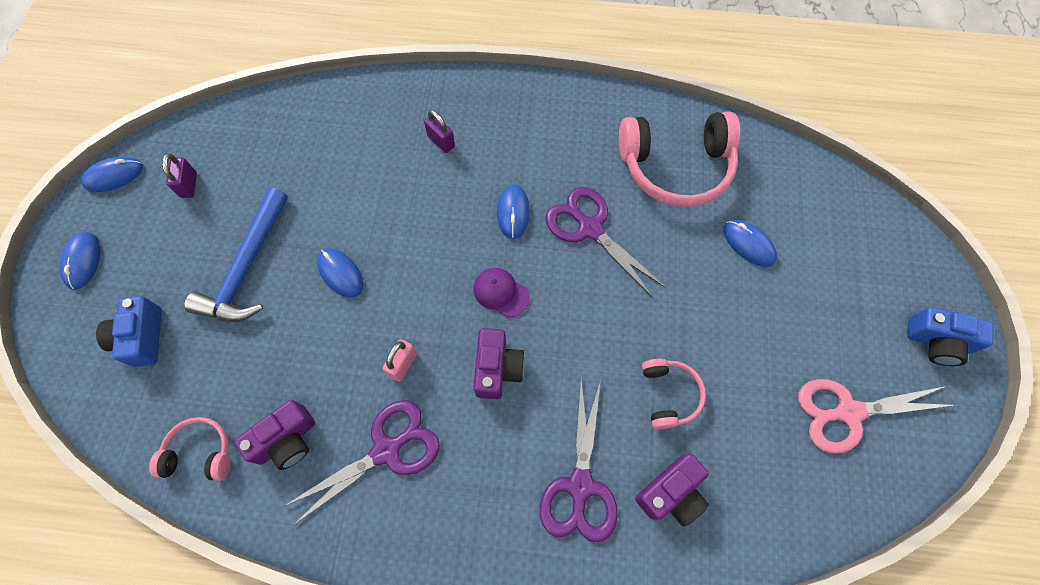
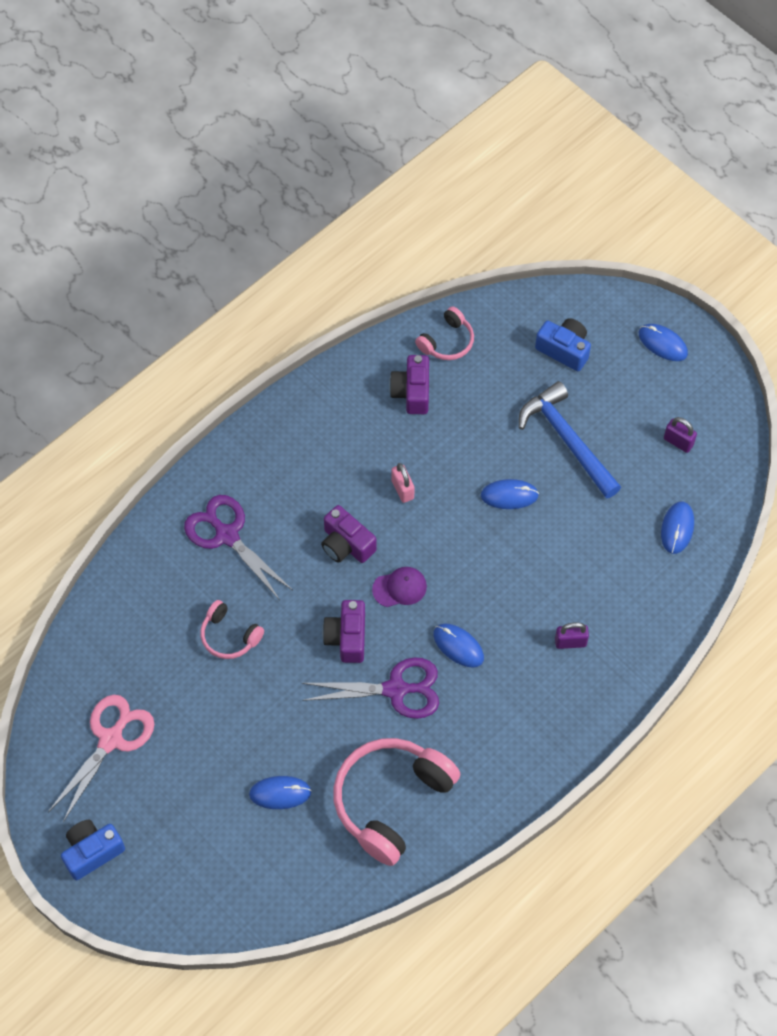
camera: 130 degrees right, 5 degrees down
(114, 176) = (730, 398): blue mouse -> blue mouse (677, 528)
(386, 450) = (352, 443): purple scissors -> none
(671, 493) = (172, 584): purple camera -> purple camera (347, 637)

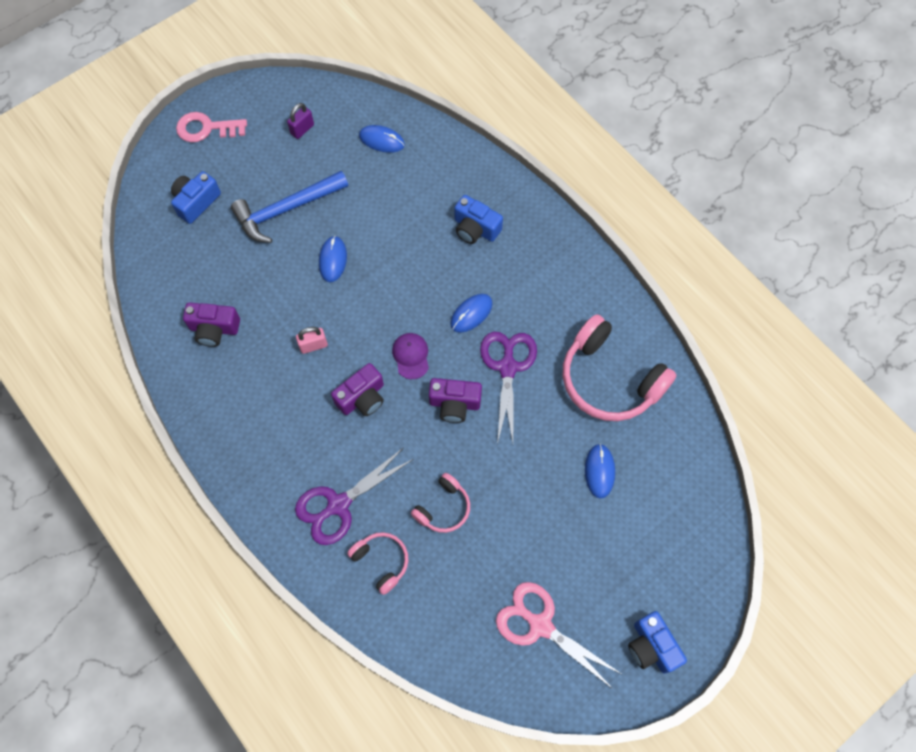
camera: 85 degrees left, 5 degrees up
(447, 341) = (167, 295): pink headphones -> pink headphones (381, 561)
(570, 642) = (475, 228): purple padlock -> blue camera
(662, 344) = (206, 128): blue mouse -> pink key

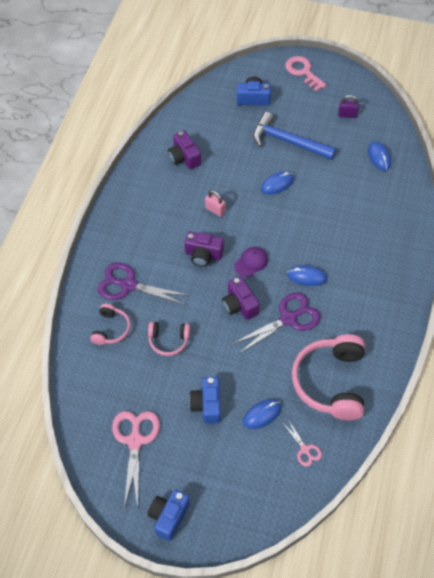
camera: 55 degrees right, 10 degrees down
(475, 228) = (366, 242): blue camera -> blue camera (207, 405)
(666, 457) = (305, 449): none -> pink scissors

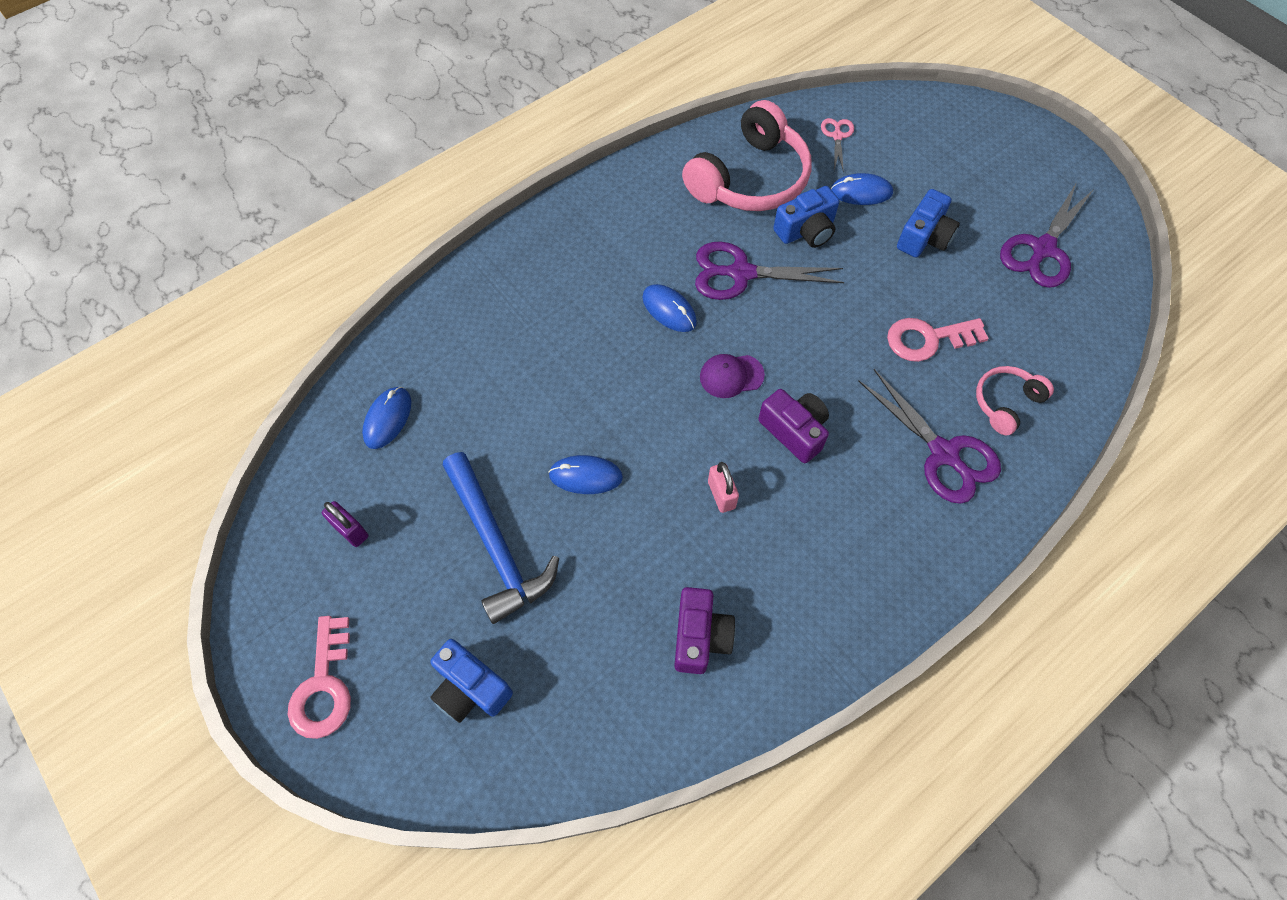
camera: 145 degrees left, 5 degrees up
(135, 441) = (1042, 249): pink scissors -> purple scissors
(168, 341) = (928, 339): pink headphones -> pink key
(169, 517) = (1040, 159): blue camera -> blue camera (806, 231)
(239, 305) = (793, 328): purple camera -> none

